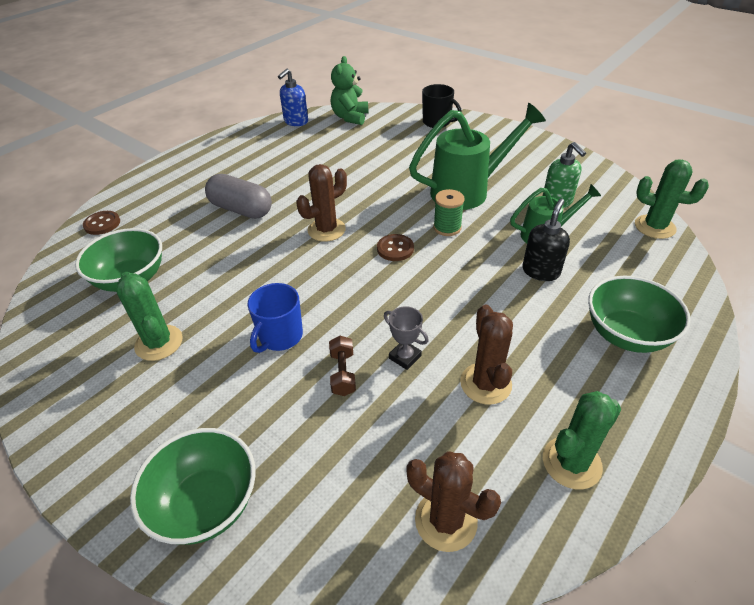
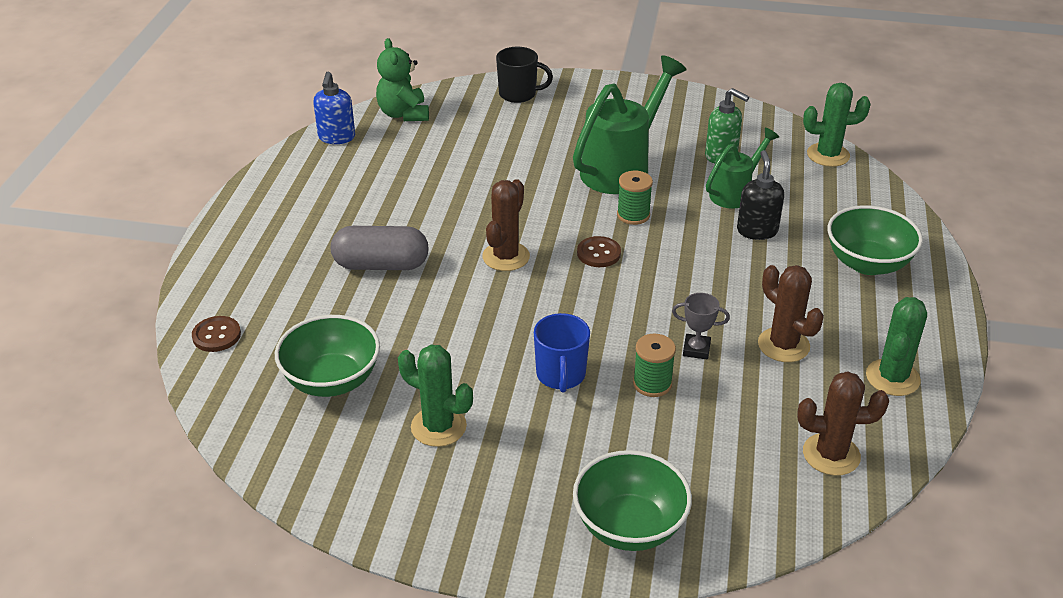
camera: 30 degrees left, 5 degrees down
(343, 373) = (652, 384): brown dumbbell -> green spool

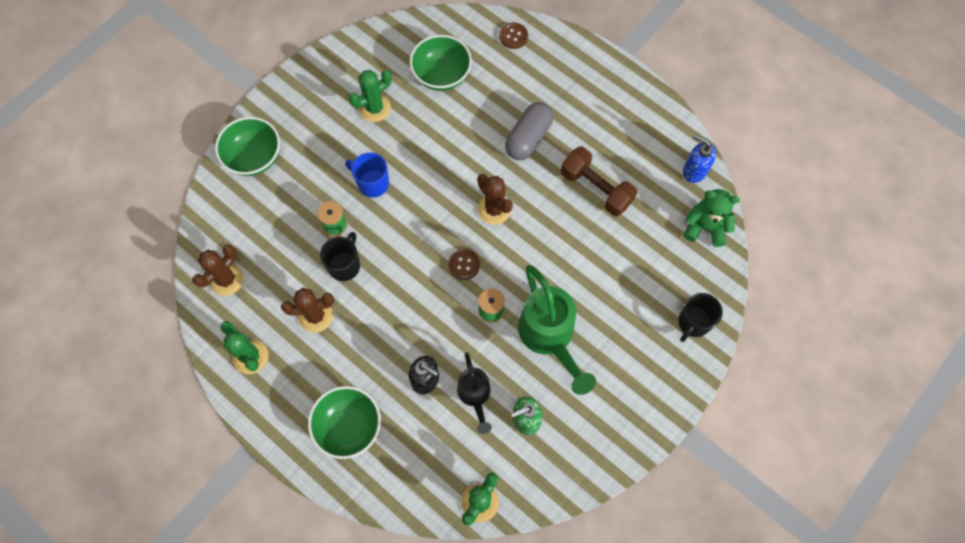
camera: 120 degrees right, 30 degrees up
(413, 193) = (596, 188): none -> brown dumbbell
(696, 349) = (344, 265): grey trophy -> black mug
(735, 193) = (475, 396): green watering can -> black watering can

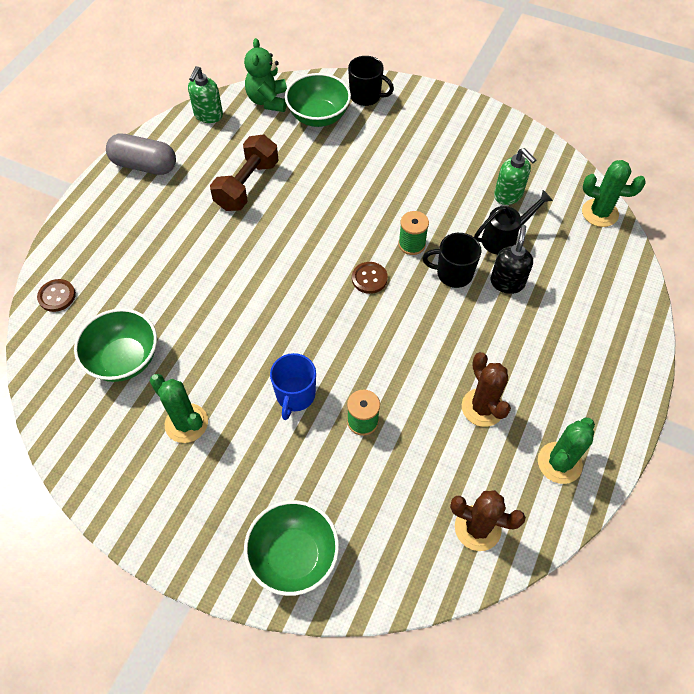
camera: 105 degrees left, 10 degrees down
(344, 265) = (410, 395): black mug -> black mug (453, 274)
(349, 426) = (587, 338): green bowl -> green bowl (318, 117)
(494, 209) = (295, 266): brown cactus -> none
(528, 138) = (198, 253): grey capsule -> grey capsule (144, 165)
(550, 338) = (421, 192): green watering can -> none
(694, 171) = (208, 115): blue soap dispenser -> green soap dispenser

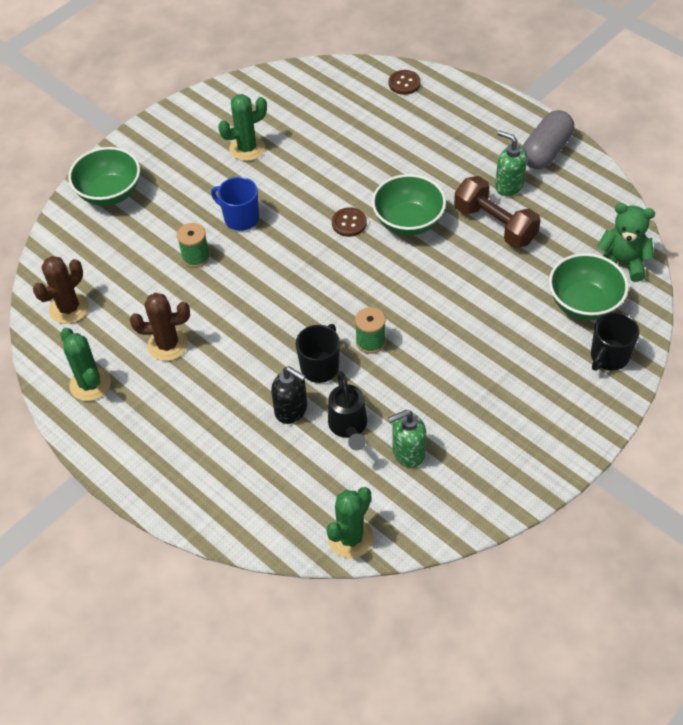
camera: 110 degrees right, 5 degrees down
(124, 359) = (323, 118): green bowl -> green bowl (408, 222)
(208, 115) = (608, 208): green soap dispenser -> green soap dispenser (508, 185)
(369, 278) = (341, 296): brown button -> brown button (349, 223)

